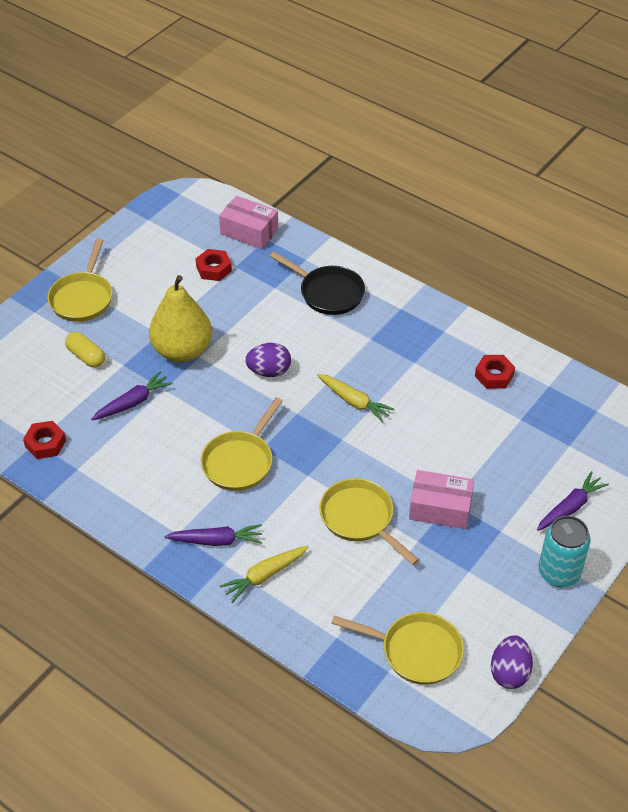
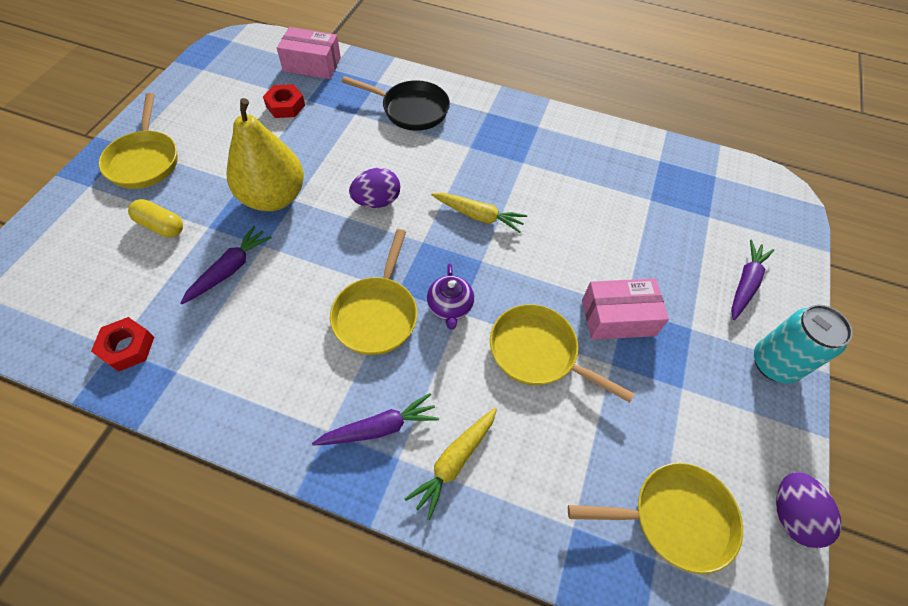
camera: 20 degrees left, 10 degrees up
(301, 469) = (450, 307): none -> purple teapot
(494, 375) = (605, 160): red nut -> none

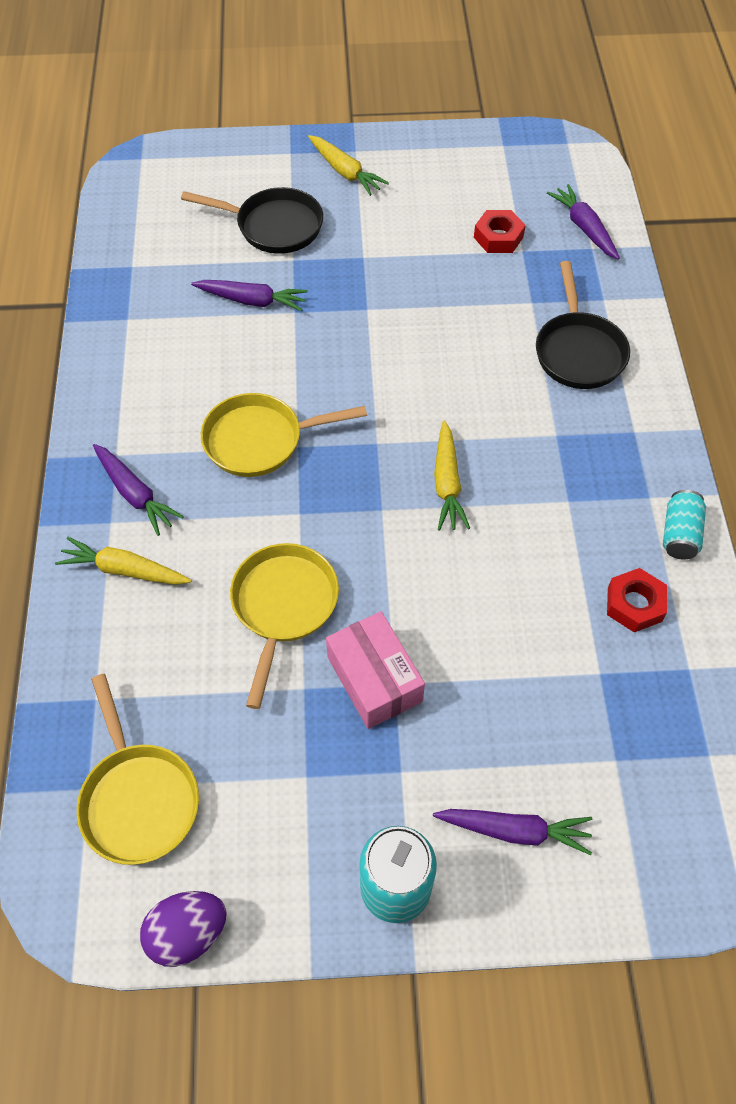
camera: 70 degrees right, 0 degrees up
(127, 347) = (136, 274): red nut -> red nut (634, 604)
(144, 160) = (345, 172): yellow pan -> yellow carrot
(161, 226) = (274, 226): yellow capsule -> black pan
(274, 197) = (360, 290): yellow pear -> none
(312, 65) = (584, 228): pink box -> purple carrot
(377, 201) = (409, 379): purple egg -> none
(450, 307) = (301, 501): purple teapot -> none
(570, 125) = (679, 534): none -> turquoise can

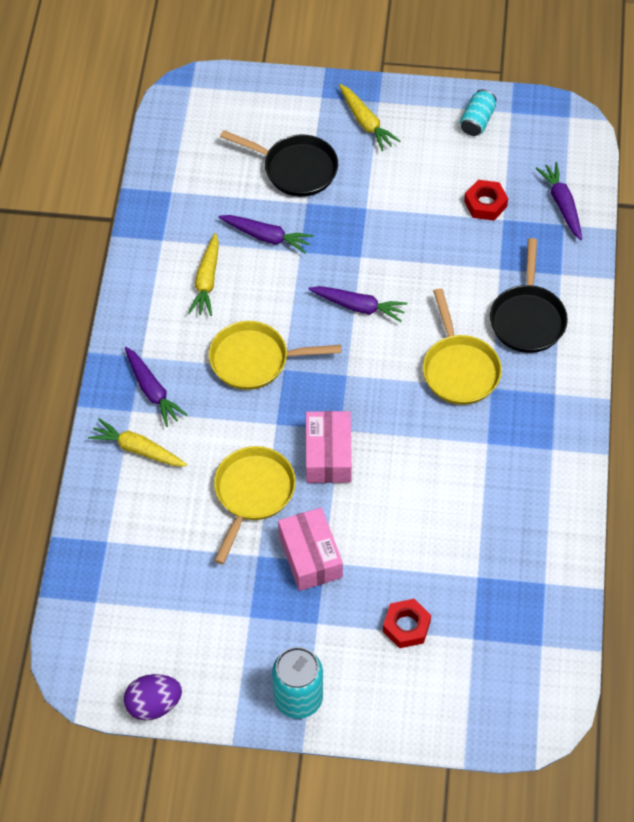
camera: 10 degrees right, 0 degrees up
(138, 799) = (130, 614): yellow pan -> yellow pan (459, 369)
(373, 543) = (328, 455): none -> pink box
(447, 483) = (395, 416): yellow carrot -> yellow carrot (207, 281)
(514, 830) = (389, 674): purple carrot -> purple carrot (359, 306)
(634, 604) = (517, 530): red nut -> red nut (406, 626)
(679, 534) = (567, 481): turquoise can -> turquoise can (477, 121)

